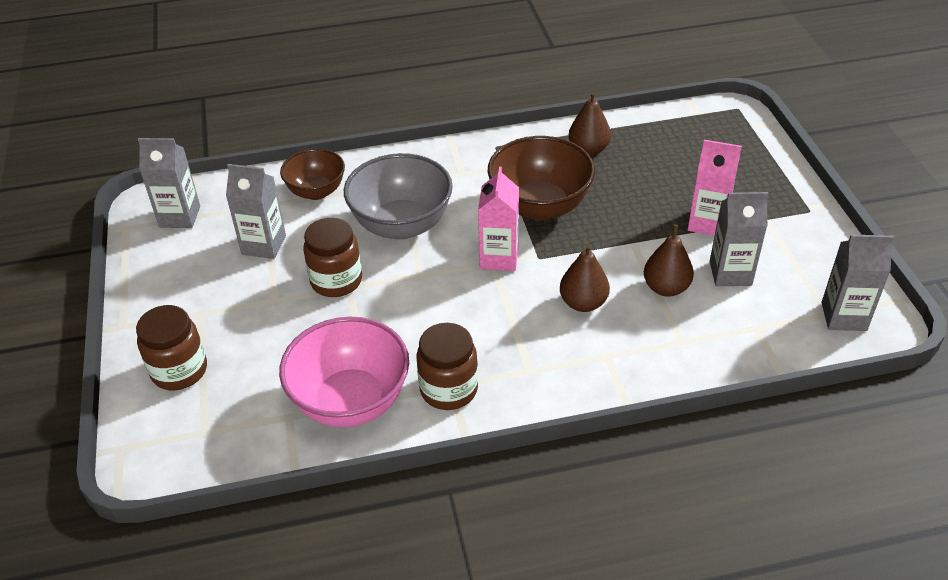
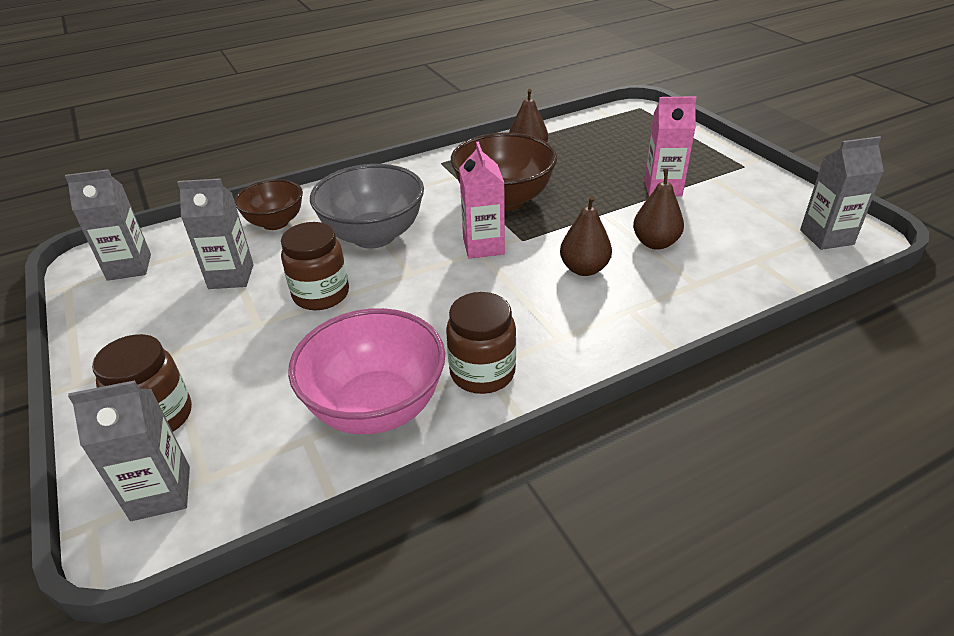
camera: 15 degrees left, 5 degrees down
(730, 273) = (706, 222): grey carton -> grey carton (161, 493)

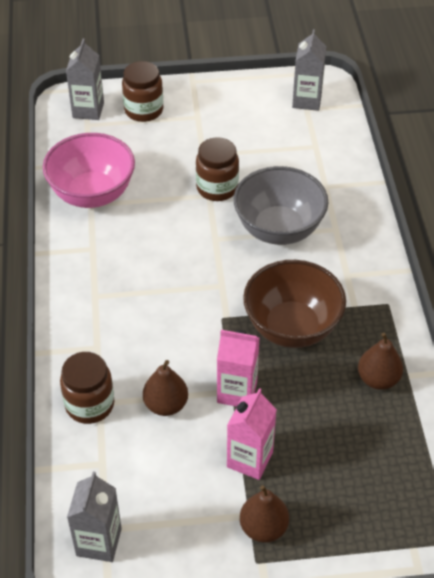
camera: 110 degrees right, 10 degrees up
(231, 276) = (266, 147): grey carton -> none
(275, 222) = (330, 177): brown bowl -> none
(482, 373) = (89, 247): brown jar -> brown jar (90, 404)
(483, 246) = (226, 290): pink carton -> pink carton (237, 392)
(584, 269) = (160, 341): brown pear -> brown pear (263, 527)

